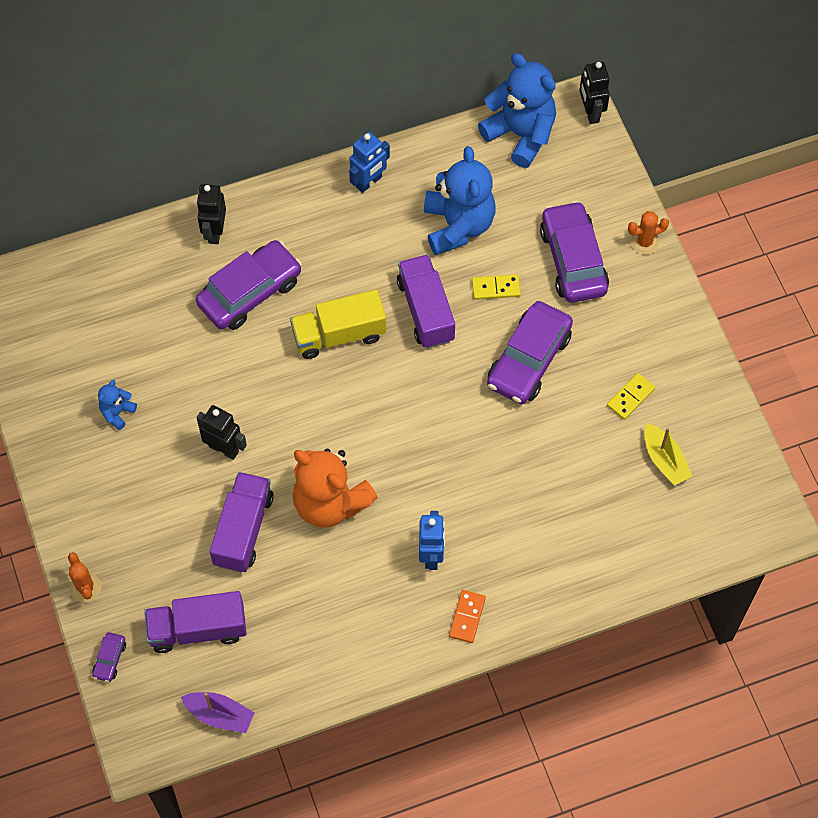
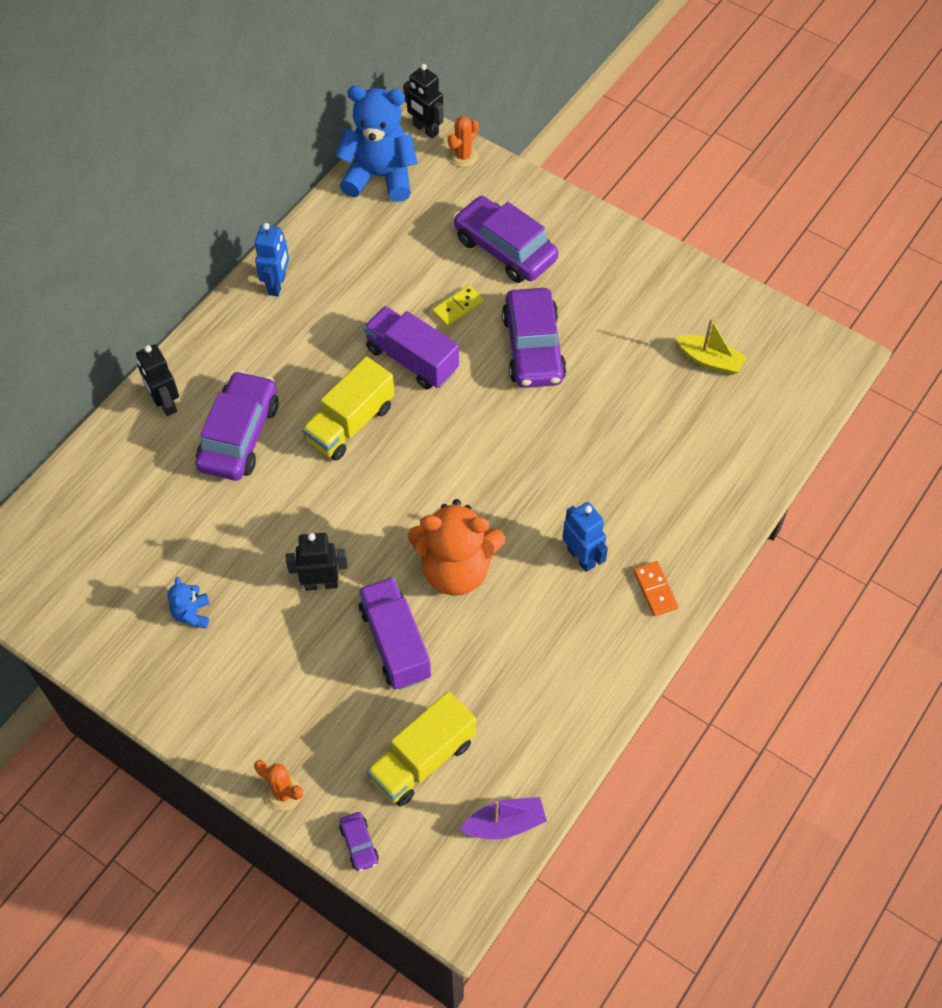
camera: 35 degrees left, 5 degrees down
(198, 629) = (422, 759): purple truck -> yellow truck
(458, 225) = (384, 276): blue teddy bear -> none
(630, 397) = (641, 328): yellow domino -> none
(644, 242) = (552, 203): orange cactus -> orange cactus (463, 156)

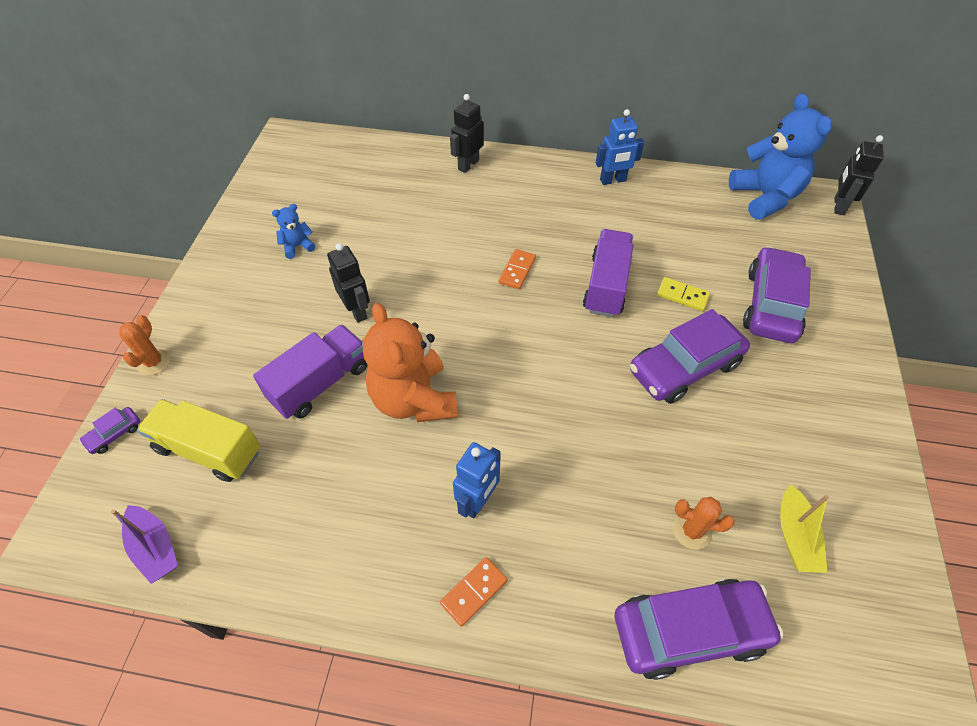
camera: 65 degrees right, 5 degrees down
(239, 435) = (465, 212): purple car -> purple car (689, 630)
(350, 423) = (517, 271): yellow truck -> orange domino
(463, 156) = (837, 239): orange cactus -> orange cactus (692, 531)

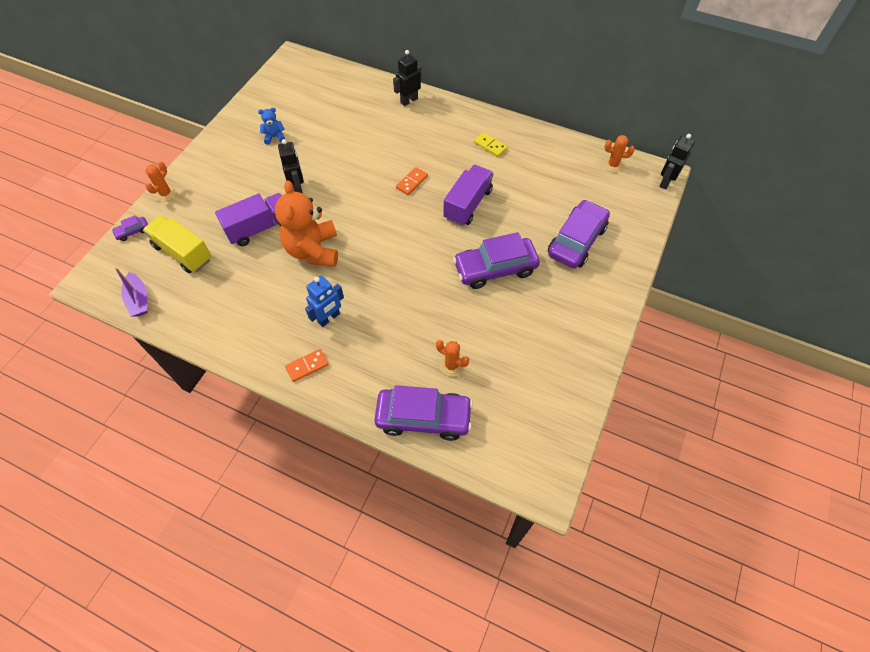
camera: 15 degrees right, 5 degrees up
(613, 180) = (507, 131): blue robot -> none
(682, 295) = (517, 222): yellow domino -> yellow domino (490, 146)
(765, 197) = (613, 165): blue teddy bear -> orange cactus
(795, 536) = (515, 384): yellow boat -> none

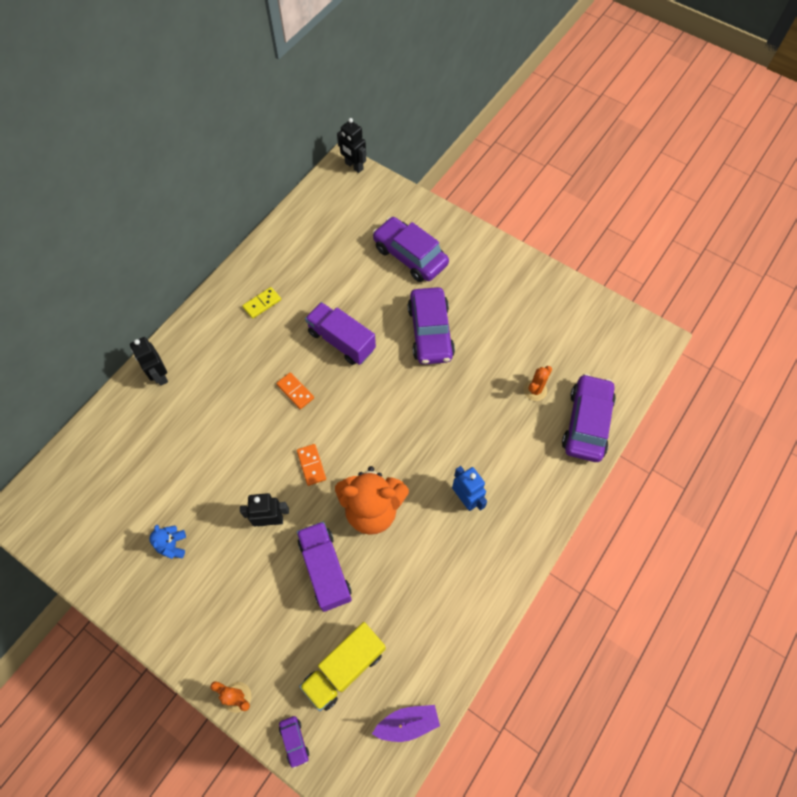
camera: 80 degrees left, 5 degrees up
(307, 366) = (521, 525): orange domino -> orange domino (311, 465)
(613, 165) = (321, 201): orange cactus -> none

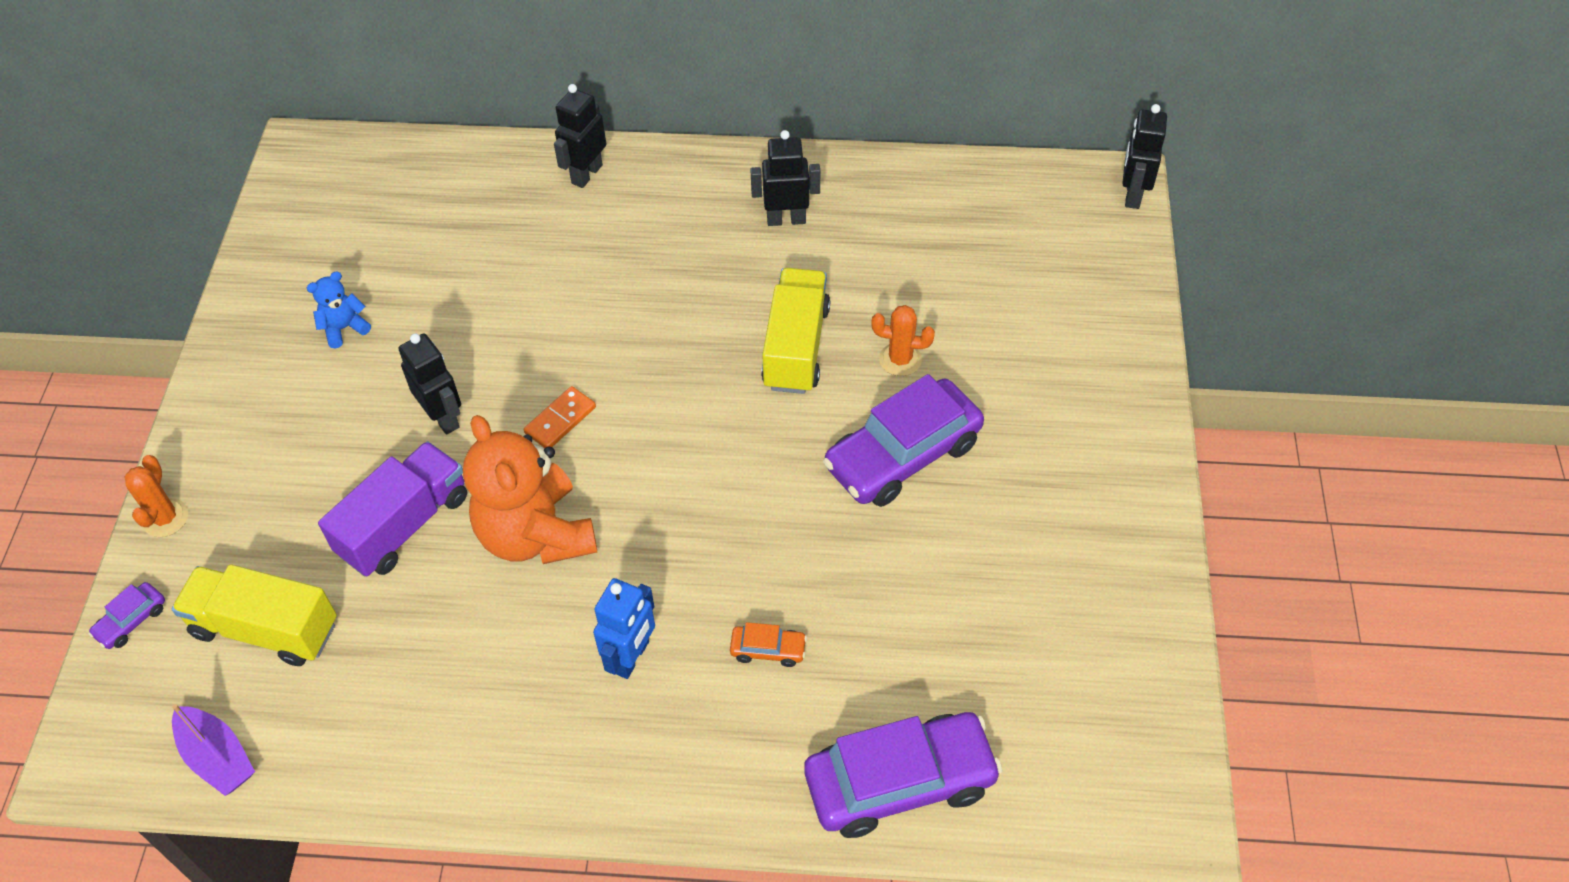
camera: 60 degrees right, 10 degrees down
(262, 303) = (786, 219): yellow domino -> black robot
(295, 391) = (668, 337): orange domino -> none
(341, 341) = (796, 347): purple truck -> yellow truck
(410, 256) = (1025, 355): purple car -> none
(495, 439) = (768, 649): none -> orange car
(535, 390) = (906, 666): orange cactus -> orange cactus (900, 359)

